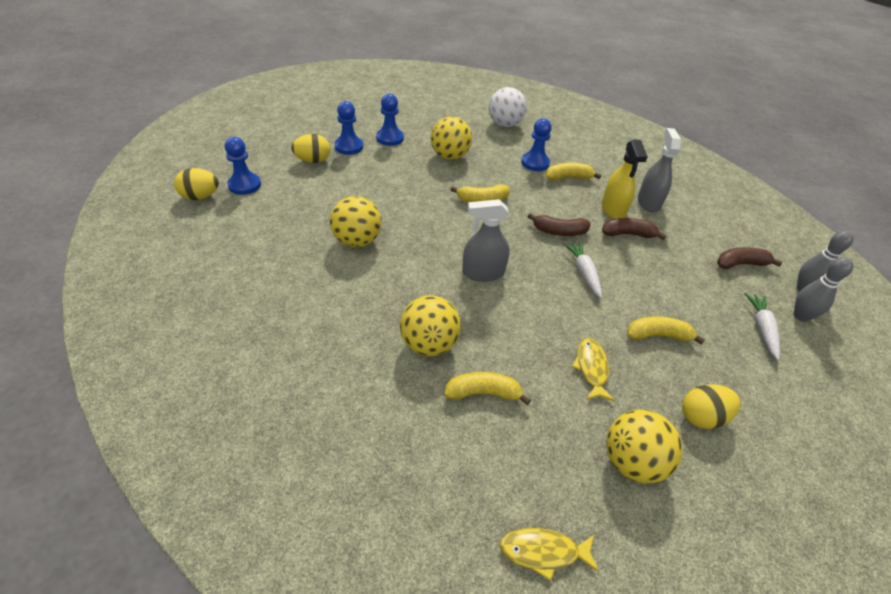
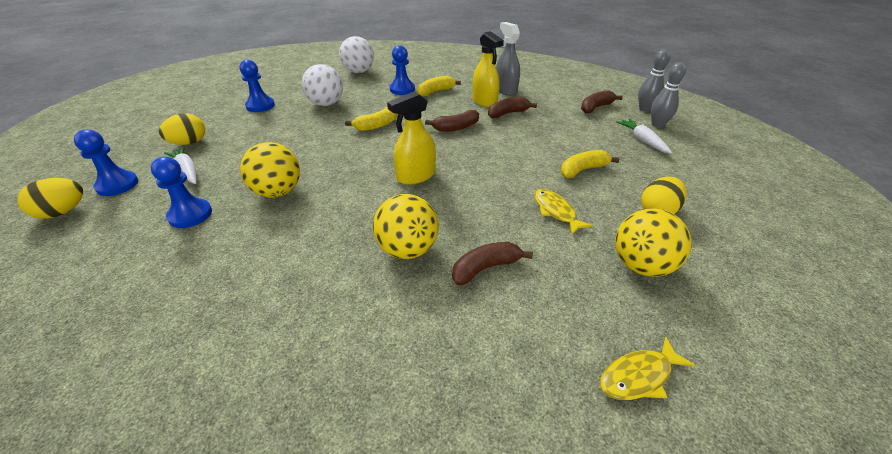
camera: 25 degrees left, 5 degrees down
(349, 147) = (222, 122): blue pawn -> blue pawn (190, 215)
(449, 156) = (326, 104): yellow ball -> white ball
(483, 273) = (416, 176): grey spray bottle -> yellow spray bottle
(483, 393) = (486, 268): yellow banana -> brown banana
(583, 272) = (496, 148): white carrot -> white carrot (187, 170)

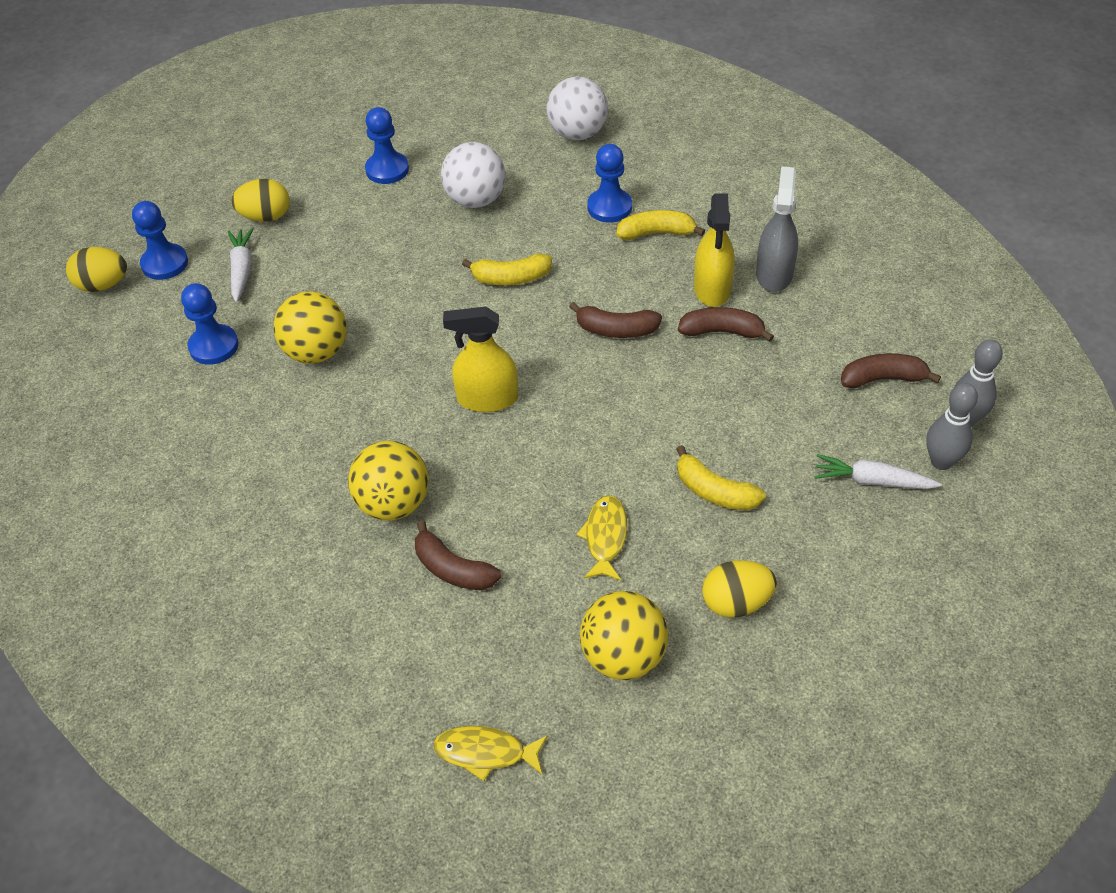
camera: 35 degrees right, 10 degrees up
(486, 268) = (453, 569): brown banana -> brown banana turned 150 degrees counterclockwise
(583, 170) = (714, 491): yellow banana -> yellow banana turned 150 degrees counterclockwise
(642, 140) = (872, 481): white carrot -> white carrot turned 90 degrees counterclockwise

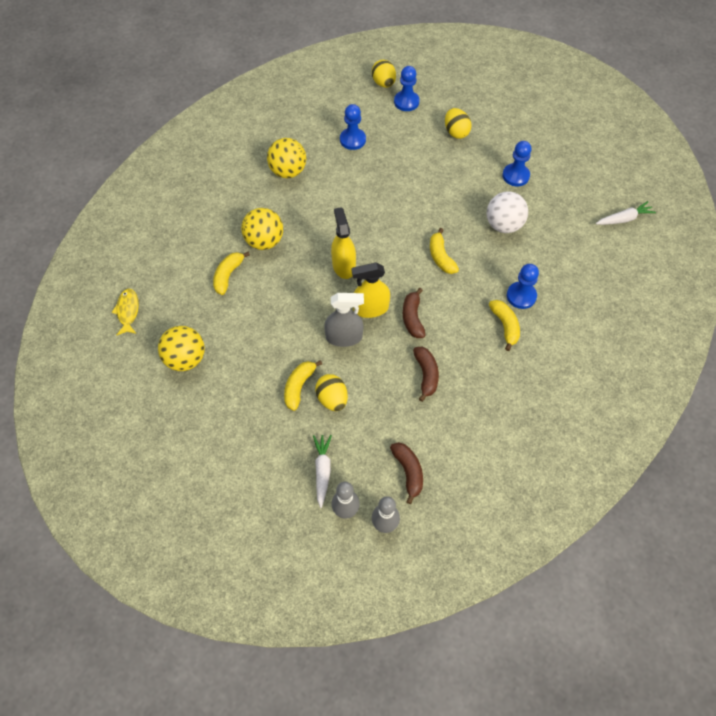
camera: 75 degrees right, 10 degrees up
(242, 270) = (411, 134): white carrot -> white carrot (624, 219)
(316, 352) = (359, 183): yellow ball -> yellow ball (288, 171)
(453, 569) = (228, 275): brown banana -> yellow banana
(577, 133) = (588, 265): white ball -> none
(605, 537) = (258, 338): yellow fish -> none
(712, 289) = (463, 364): yellow spray bottle -> yellow spray bottle (370, 308)
(736, 603) = (225, 407): yellow egg -> yellow egg (332, 399)
(774, 274) = (487, 399): grey spray bottle -> grey spray bottle (344, 337)

